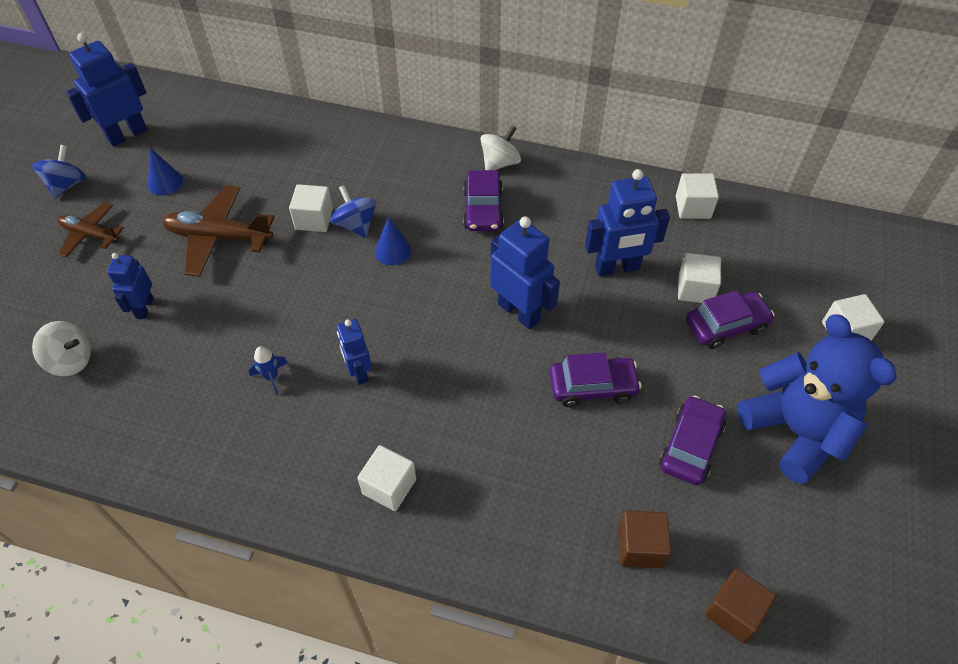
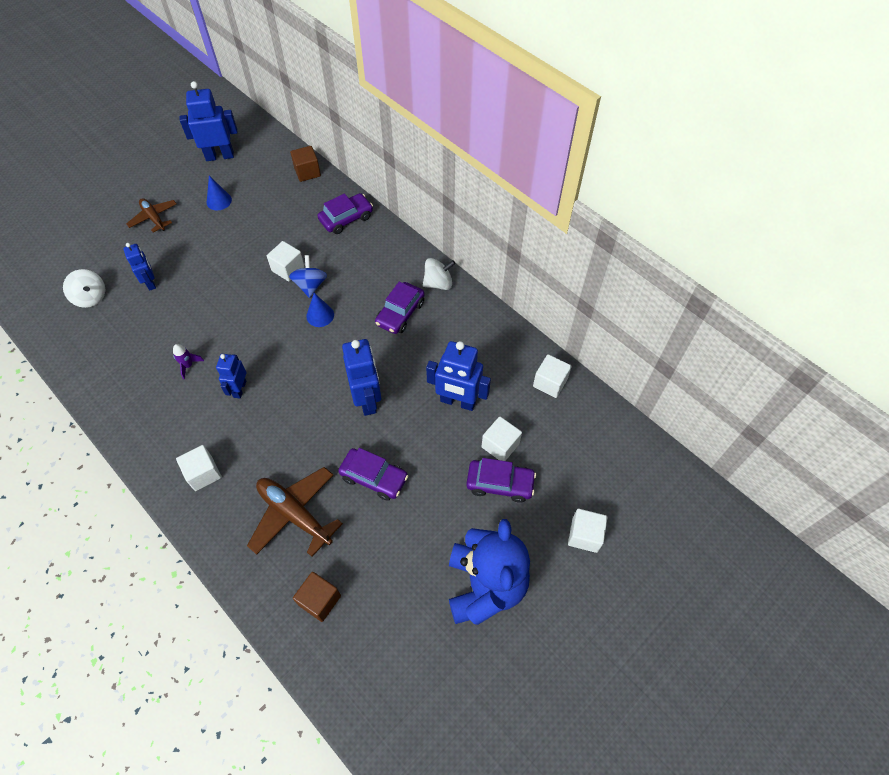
camera: 30 degrees right, 5 degrees up
(67, 185) = (163, 177): blue spinning top -> none
(144, 308) = (150, 282): blue robot -> blue robot turned 120 degrees clockwise
(219, 237) = (223, 255): brown plane -> brown plane (295, 514)
(271, 377) = (188, 365): blue rocket -> purple rocket
(690, 446) = (405, 554): purple car -> purple car (346, 218)
(734, 612) = (343, 677): brown cube -> brown cube (307, 172)

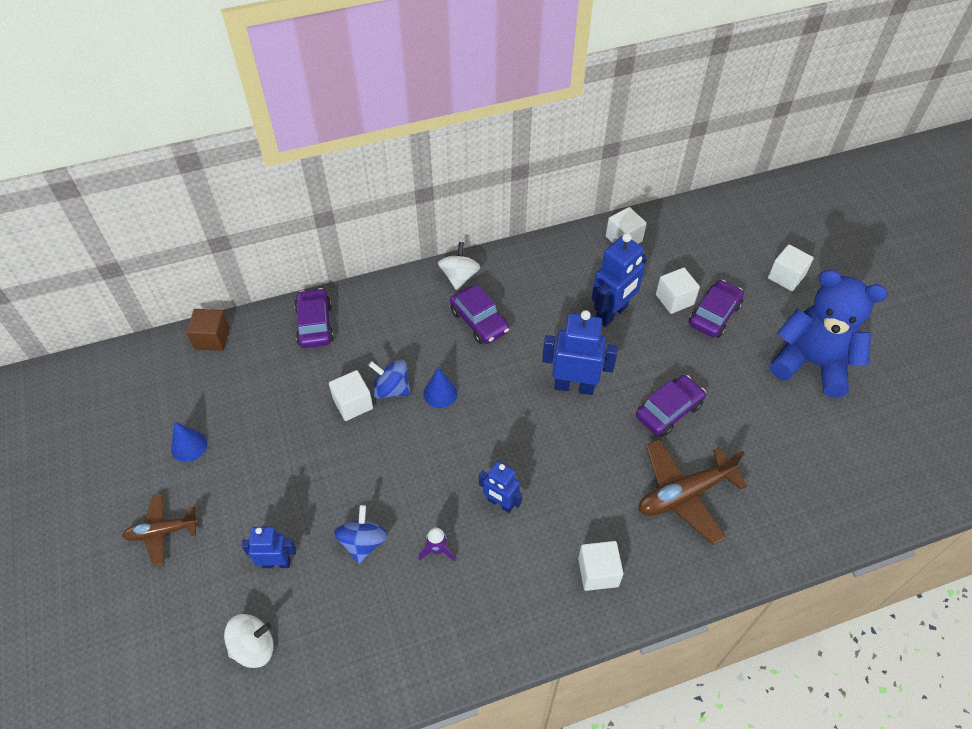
camera: 65 degrees left, 5 degrees down
(180, 321) = (363, 542): none -> blue spinning top
(220, 156) = (108, 423): blue robot -> none
(319, 600) = (787, 501): brown cube -> none

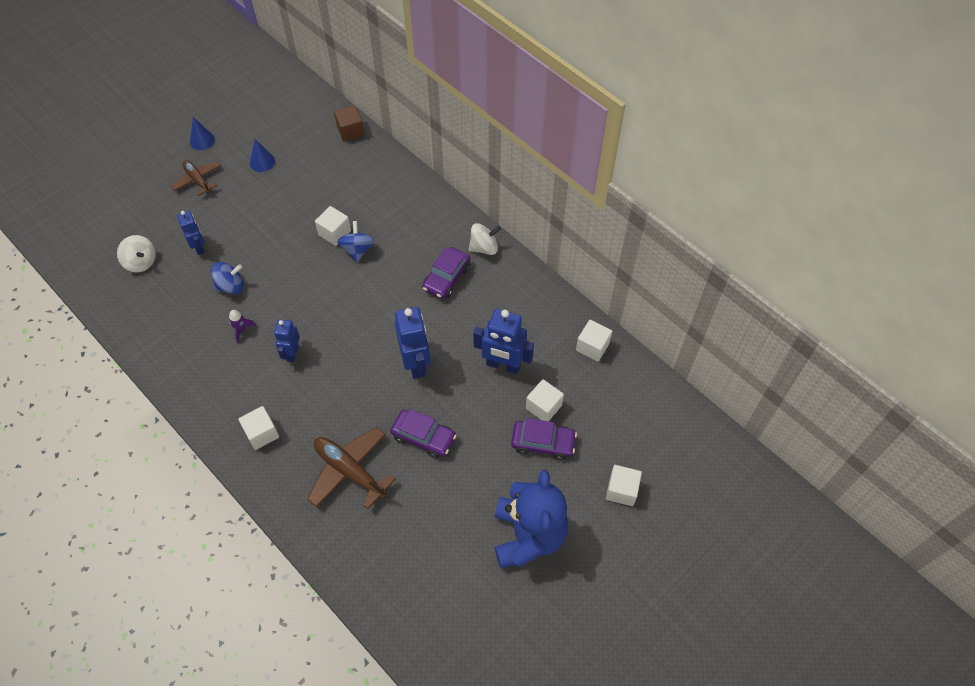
camera: 65 degrees right, 5 degrees up
(315, 324) = (391, 180): purple car -> none
(440, 393) = (368, 280): blue cone -> blue cone (202, 140)

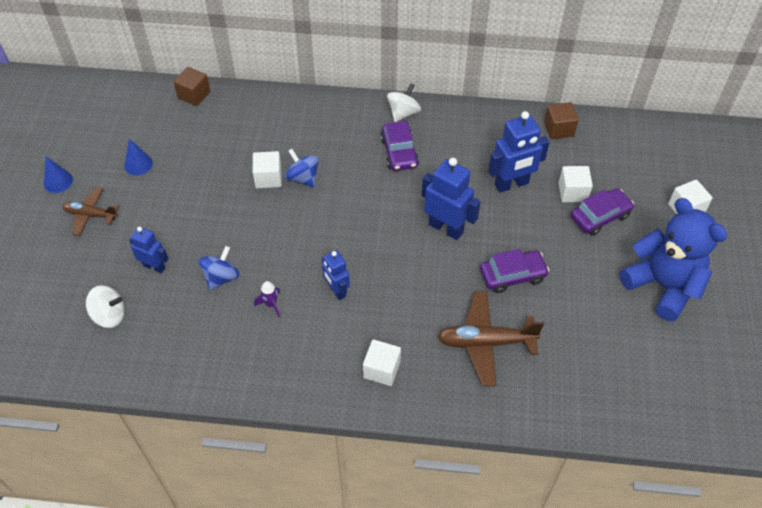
camera: 40 degrees left, 5 degrees down
(592, 347) = (558, 129): white cube -> brown cube

